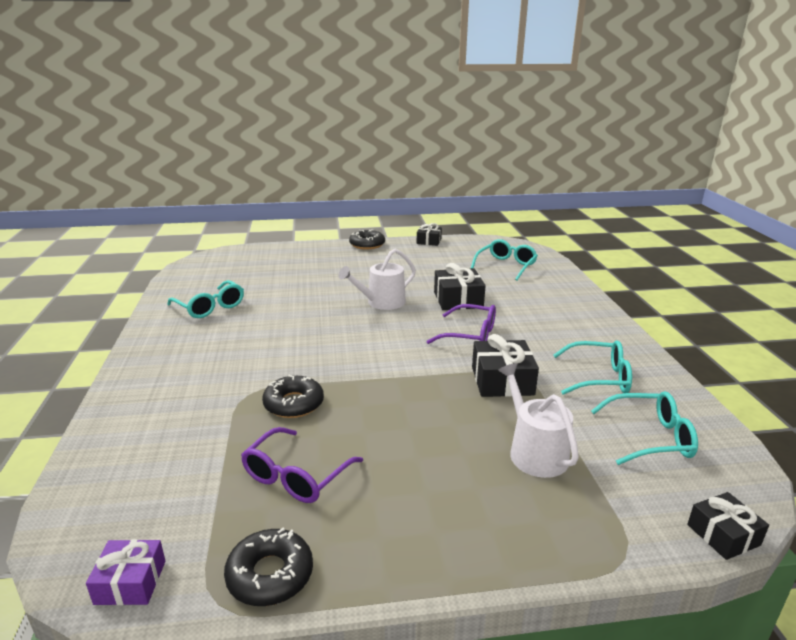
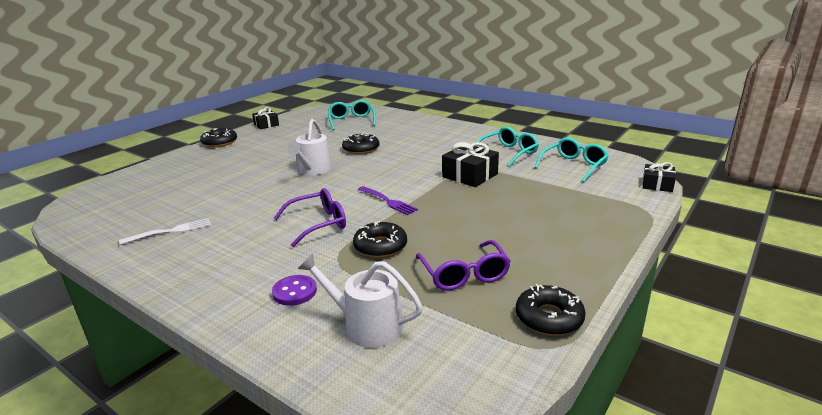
camera: 45 degrees left, 0 degrees up
(130, 582) = (491, 380): purple gift -> none
(179, 402) = (294, 292): none -> purple button
(210, 307) = (170, 232): turquoise glasses -> white fork
(378, 365) = (387, 201): none -> purple fork
(458, 300) = (361, 149): black gift -> black donut
(470, 335) = (408, 163): purple glasses -> purple glasses (318, 223)
(534, 452) = (545, 196): white watering can -> white watering can (366, 326)

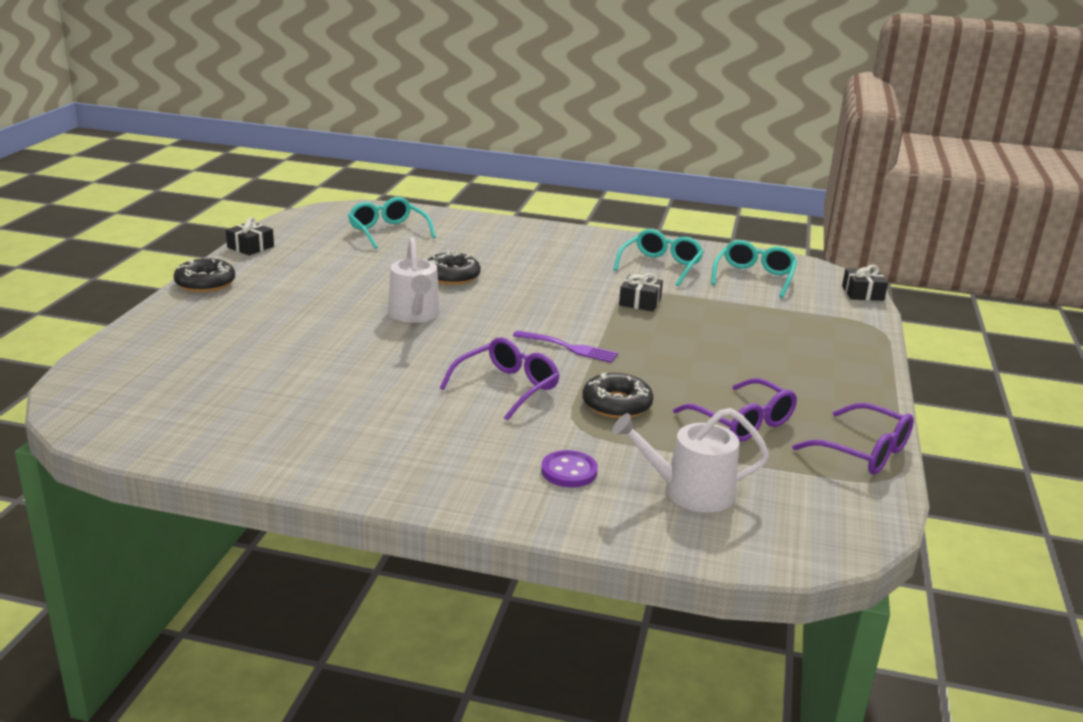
camera: 25 degrees left, 0 degrees up
(170, 232) = (304, 425): white fork -> none
(470, 175) = (640, 302): black gift -> black gift, size x0.63
(549, 317) = (864, 452): black donut -> purple glasses

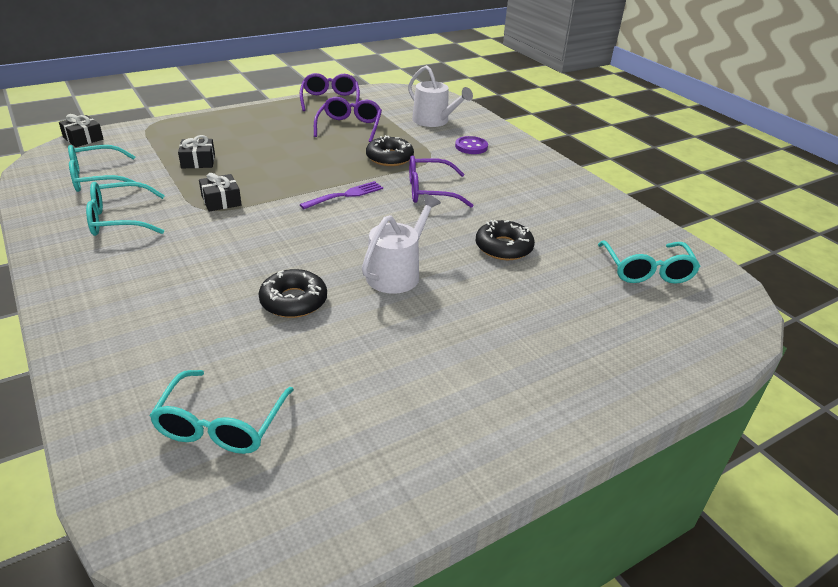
camera: 135 degrees left, 10 degrees up
(195, 405) = (647, 271): none -> turquoise glasses
(205, 283) = (547, 433): black donut -> black donut (503, 247)
(250, 247) = (426, 496): black gift -> black gift (198, 161)
(568, 347) = (345, 195): purple fork -> purple fork turned 75 degrees clockwise

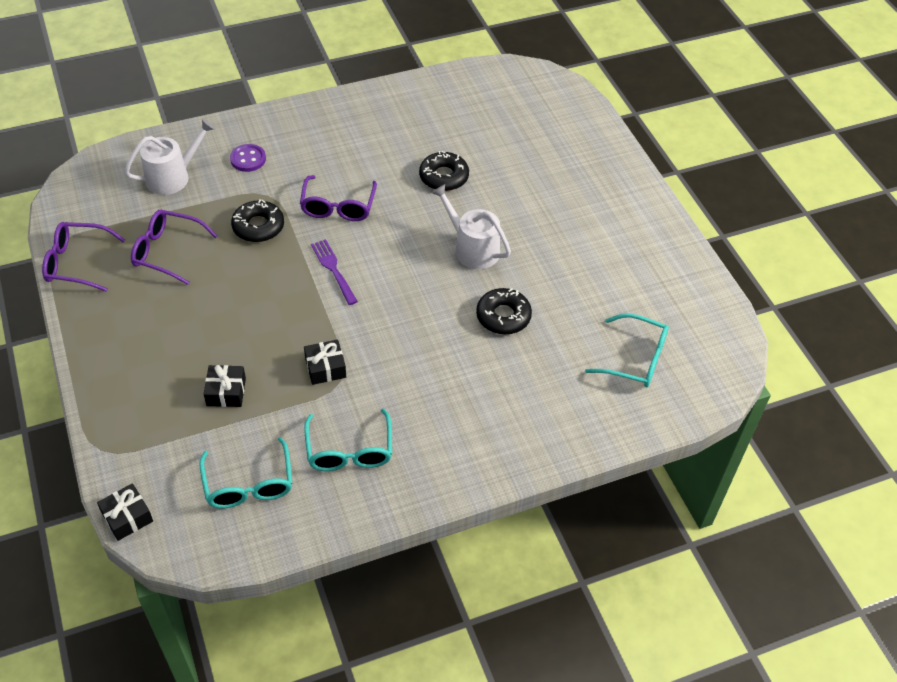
camera: 80 degrees left, 15 degrees up
(647, 271) = (488, 105): turquoise glasses -> none

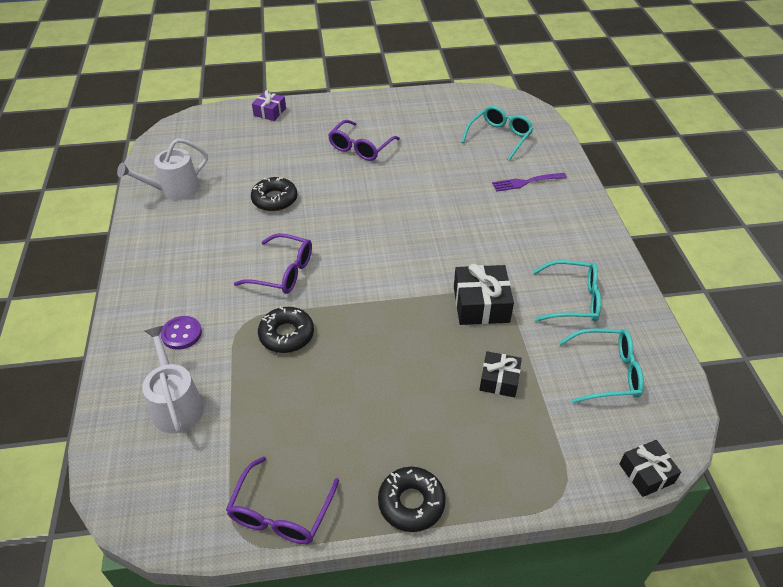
camera: 75 degrees left, 5 degrees down
(167, 251) = (294, 417): purple glasses -> purple glasses (360, 148)
(325, 368) = (481, 304): black gift -> black gift, size x1.58
(334, 270) = (364, 285): purple fork -> purple fork (526, 182)
(472, 248) = (367, 196): white watering can -> white watering can (174, 189)
(503, 316) = (445, 192): black donut -> black donut (411, 503)
(597, 138) = (270, 112): none -> purple gift

